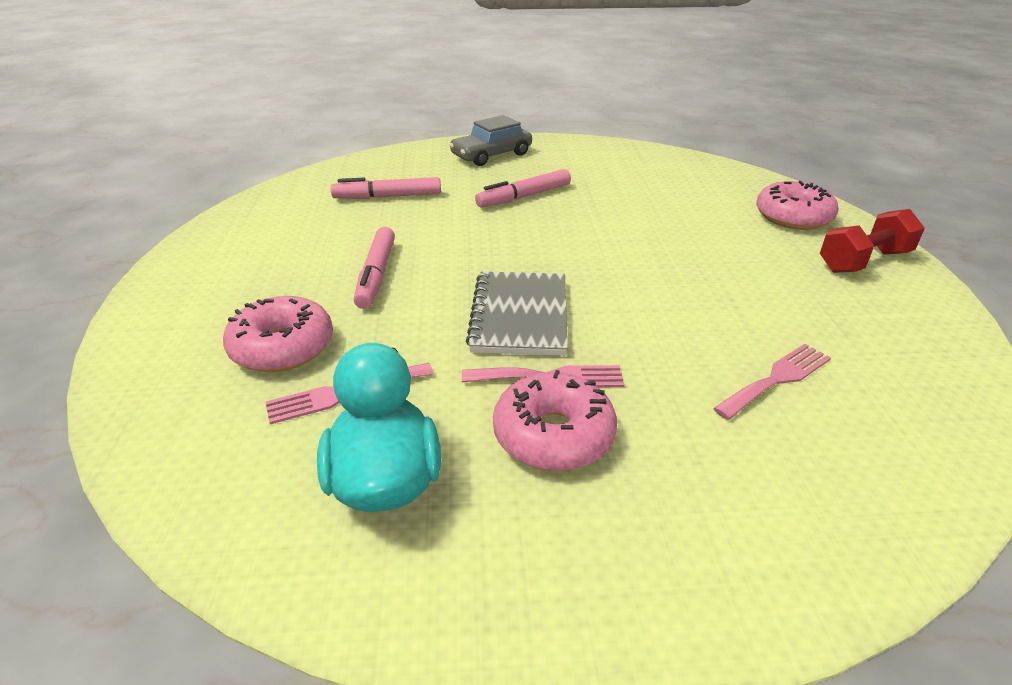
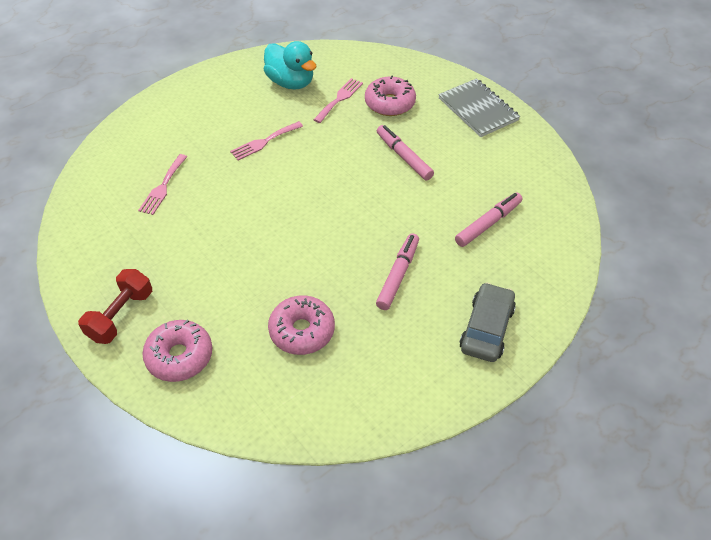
camera: 145 degrees right, 15 degrees up
(519, 315) = (305, 167): grey notebook -> grey notebook (478, 109)
(553, 435) = (245, 120): pink donut -> pink donut (302, 331)

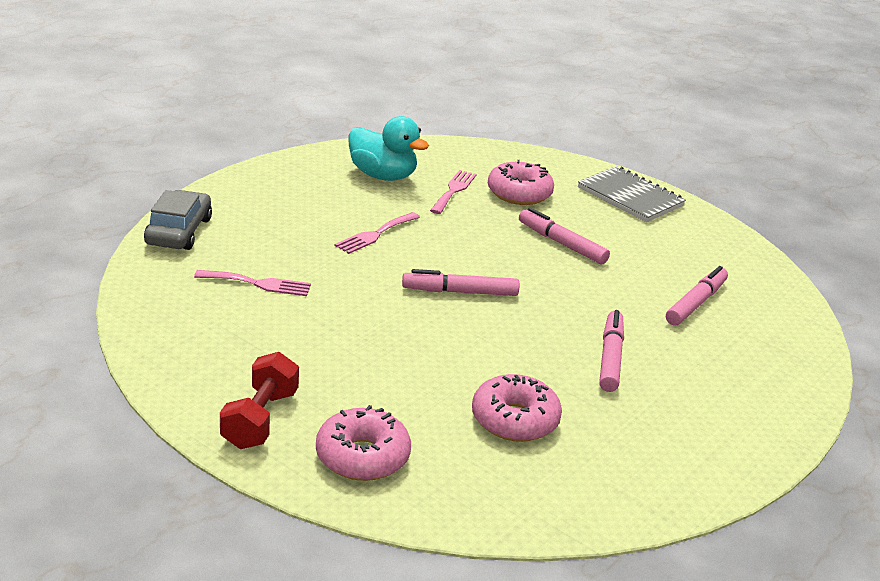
camera: 15 degrees left, 20 degrees down
(163, 187) = (258, 284): pink fork -> pink fork turned 90 degrees counterclockwise
(307, 203) = (460, 292): none -> pink marker
(486, 328) = (744, 403): grey car -> grey car (179, 231)

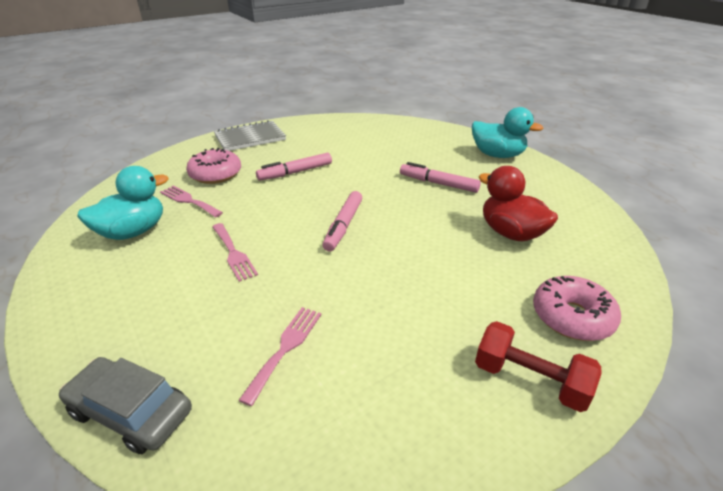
camera: 70 degrees left, 5 degrees up
(514, 420) = (510, 233): pink donut -> red duck
(695, 303) = (383, 145): pink marker -> none
(753, 417) = (497, 155): none -> turquoise duck

